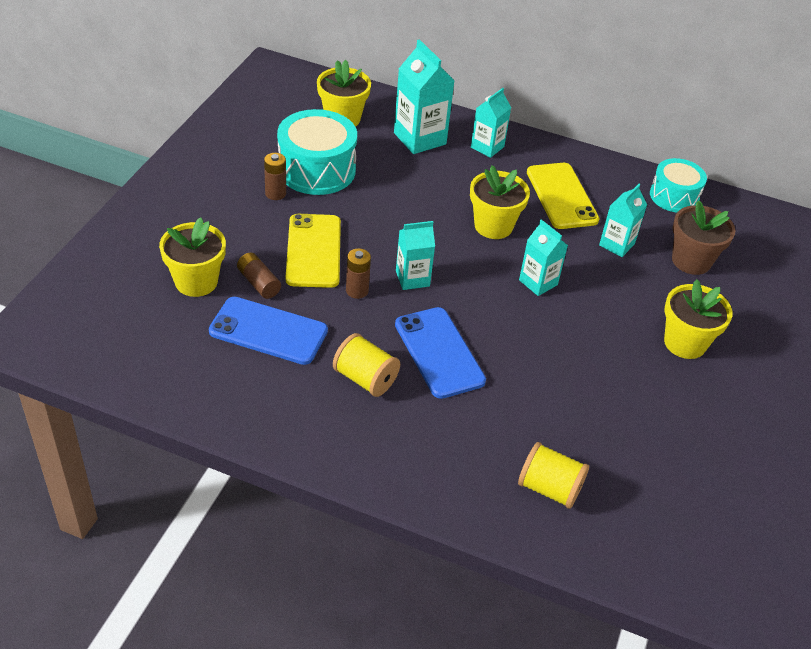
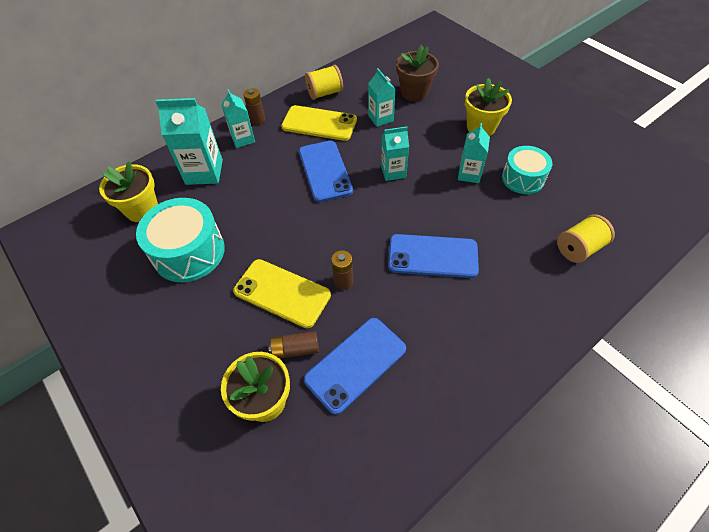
camera: 55 degrees left, 10 degrees up
(275, 193) = (196, 293): brown battery -> brown battery (257, 120)
(365, 379) = (439, 314): yellow spool -> yellow spool (325, 93)
(412, 278) = (350, 240): turquoise carton -> turquoise carton (469, 174)
(493, 226) = (325, 171): yellow flower pot -> blue phone
(674, 196) = (354, 74): turquoise drum -> turquoise drum (523, 178)

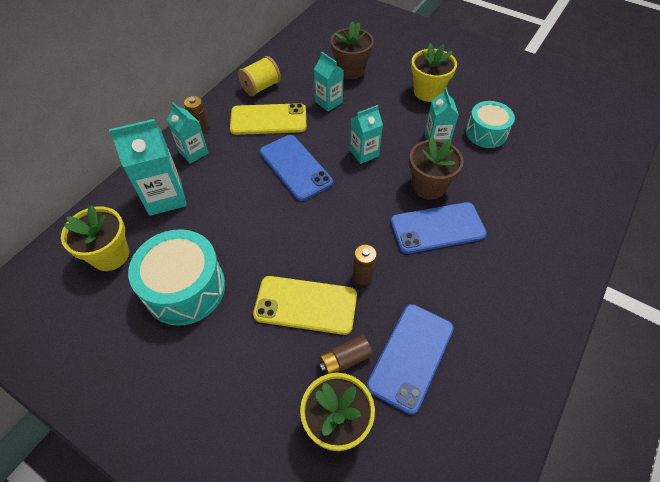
camera: 20 degrees left, 0 degrees up
(441, 216) = (428, 186): none -> brown flower pot
(579, 248) = (562, 187): yellow spool -> none

